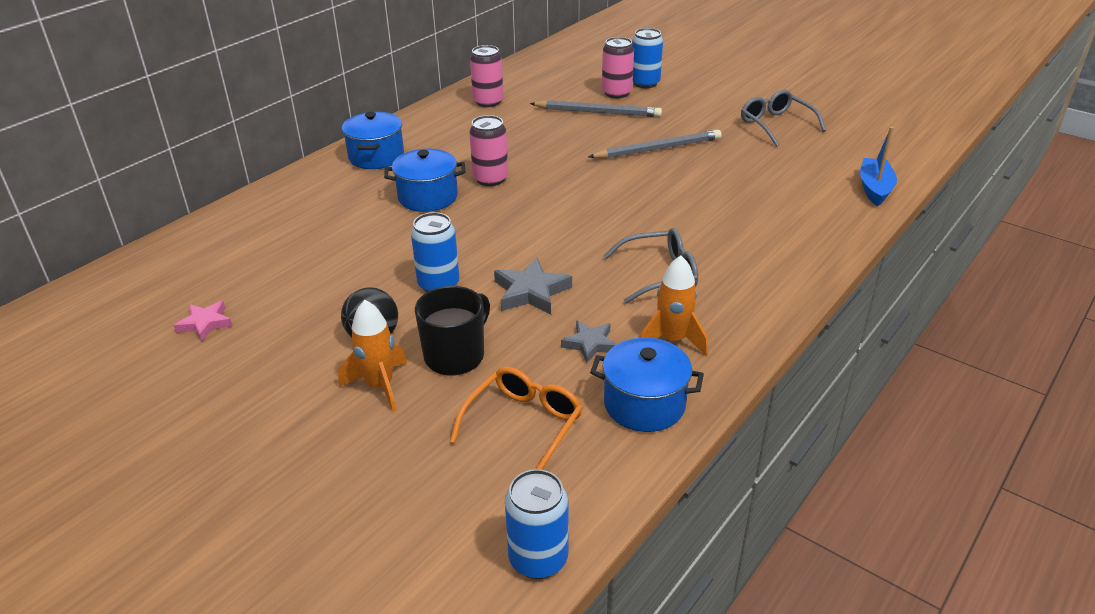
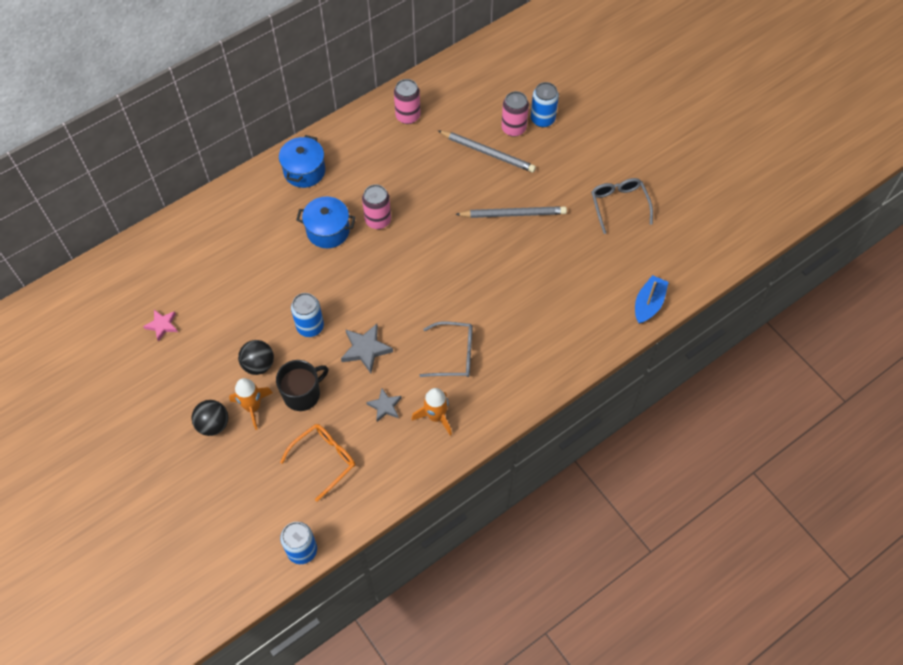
camera: 15 degrees right, 25 degrees up
(318, 420) = (213, 424): none -> black ball
(644, 404) = (397, 463): blue pot -> none

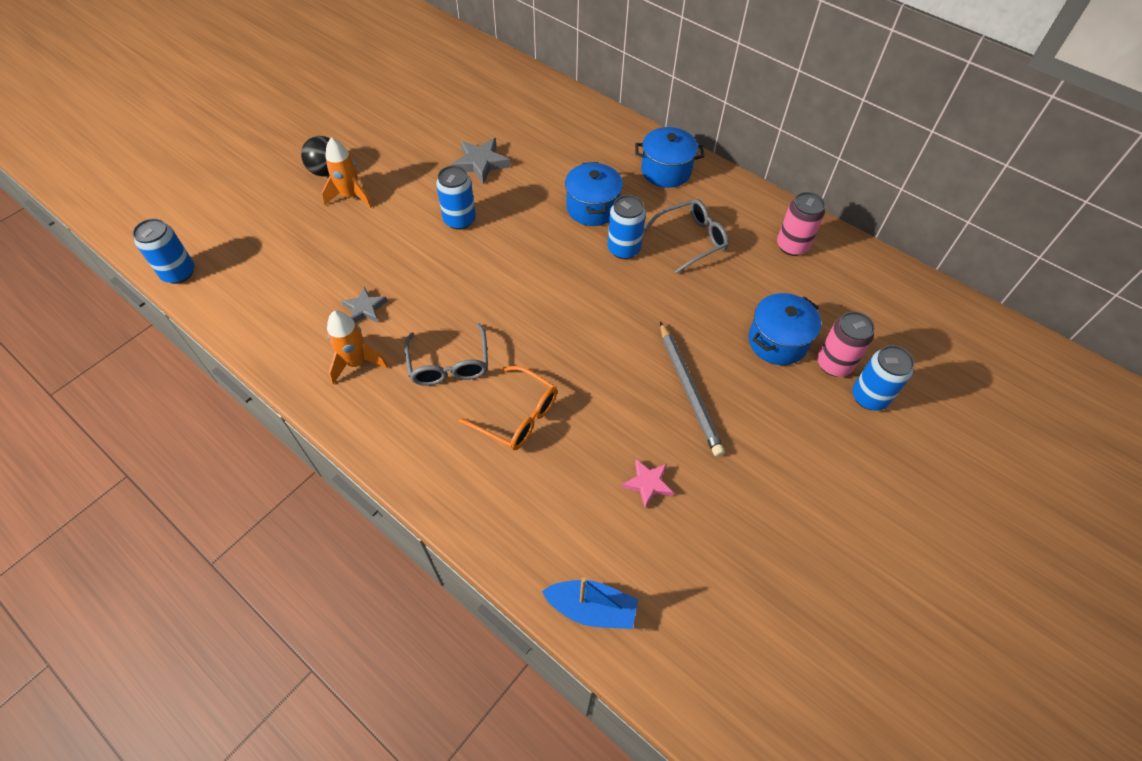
camera: 75 degrees right, 5 degrees down
(162, 325) = (436, 110): pink star -> pink star (648, 484)
(258, 364) = (403, 189): black ball -> none
(302, 394) = (372, 232): black mug -> none
(324, 459) = (290, 268): orange glasses -> orange glasses (517, 416)
(365, 349) = (439, 275): grey star -> grey star (481, 163)
(378, 220) = (623, 249): pink can -> blue can
(488, 152) = (777, 341): grey pencil -> blue pot
(619, 205) = (762, 531): grey glasses -> grey glasses (691, 240)

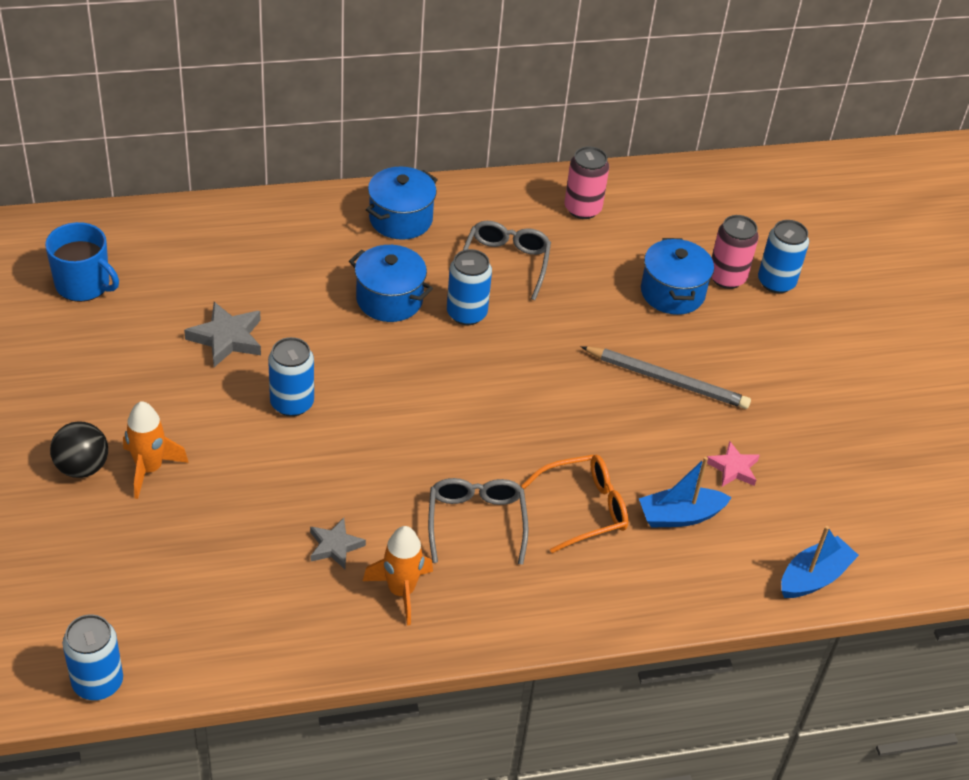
camera: 55 degrees left, 10 degrees down
(449, 364) = (476, 522): grey glasses -> grey glasses turned 120 degrees counterclockwise
(458, 90) = (84, 284): none -> blue mug
(566, 477) = (680, 516): none -> blue boat

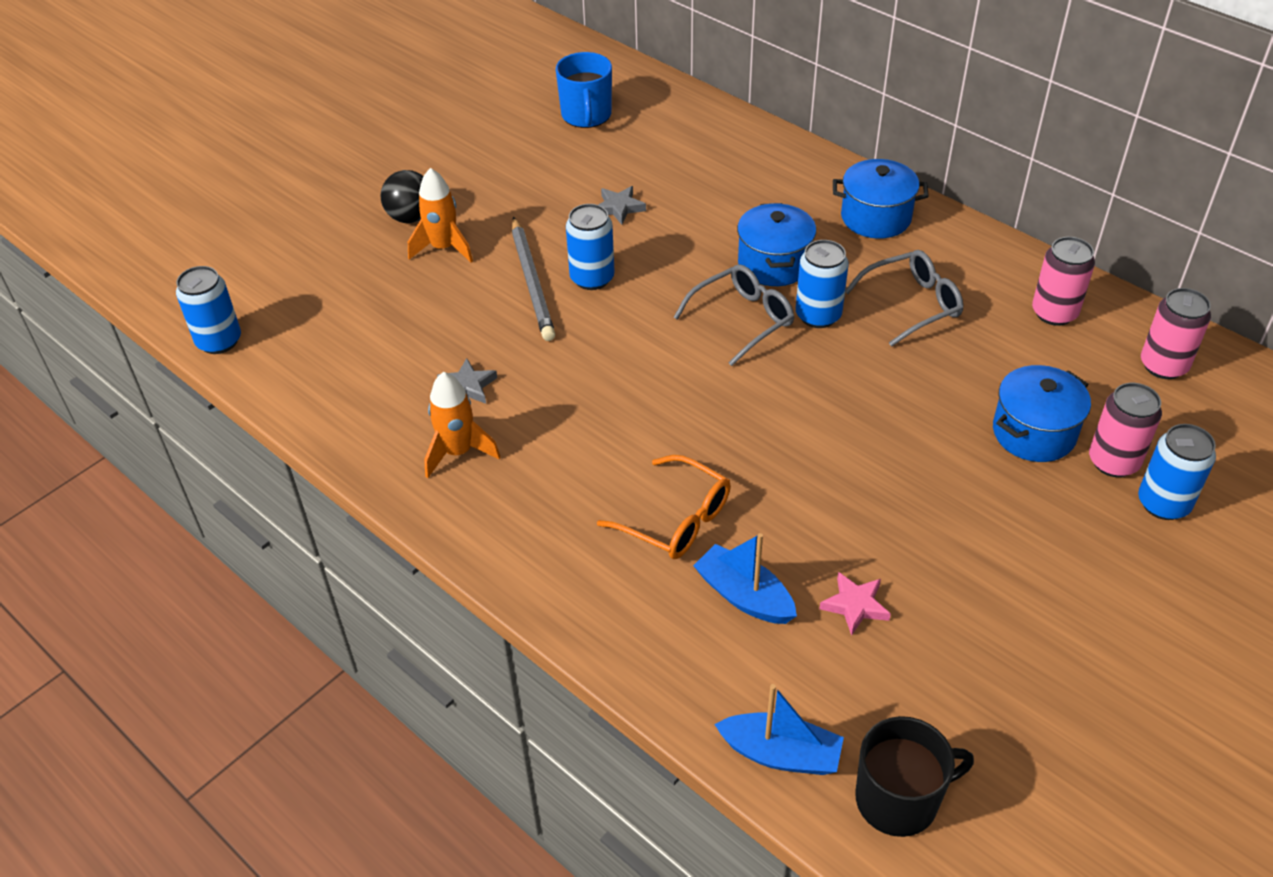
camera: 60 degrees right, 0 degrees up
(227, 338) = (619, 207): grey star -> grey star, size x0.66
(476, 522) = (582, 456): grey glasses -> grey glasses (742, 319)
(667, 380) = (911, 492): grey pencil -> grey pencil (532, 282)
(673, 200) = (1163, 365): none -> pink can
(885, 544) = (899, 799): none -> black mug

